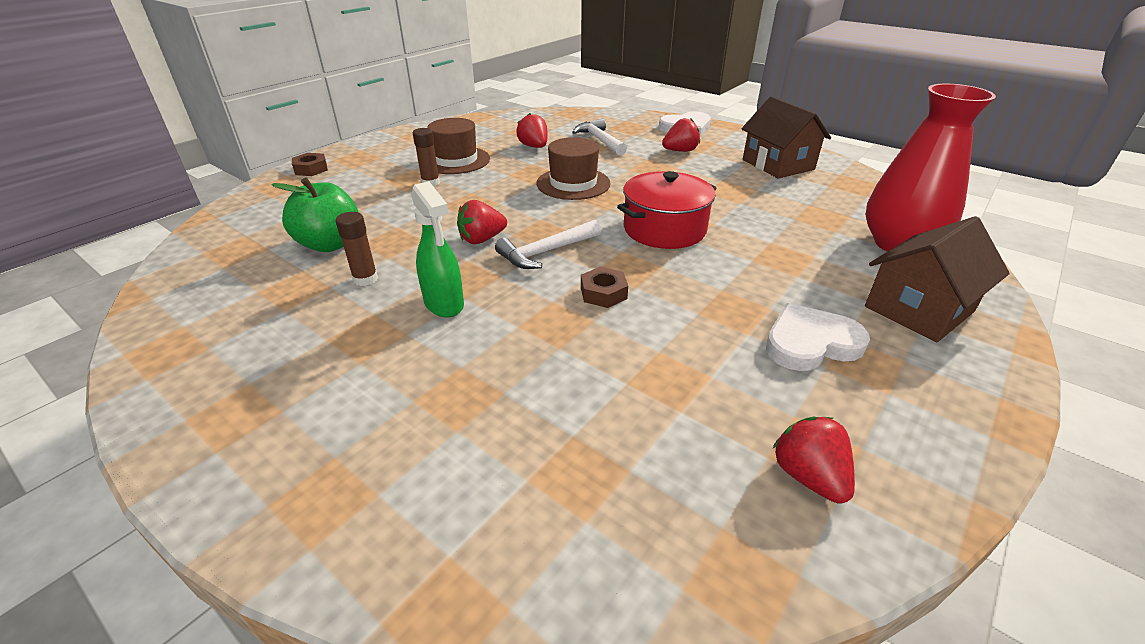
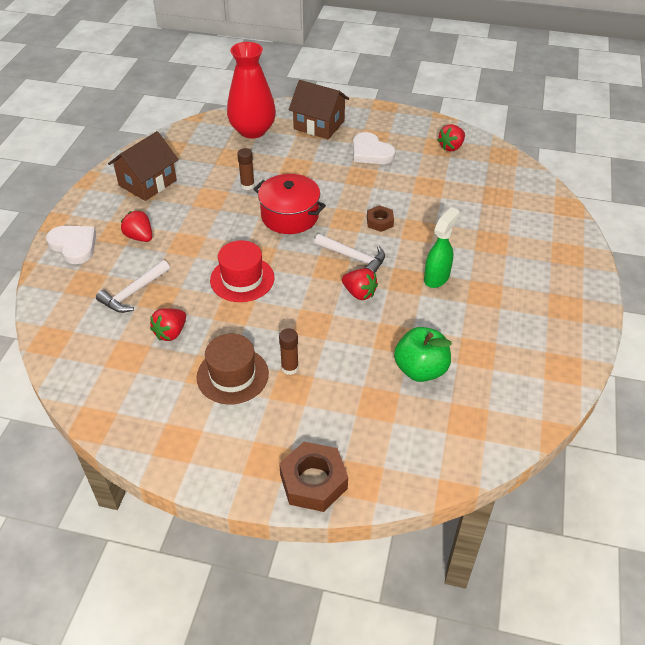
camera: 115 degrees left, 10 degrees up
(311, 169) = (313, 481): brown nut -> brown nut, size x1.75
(365, 279) = (442, 325): brown glue stick -> brown glue stick (247, 185)
(573, 183) = (242, 279): brown hat -> red hat

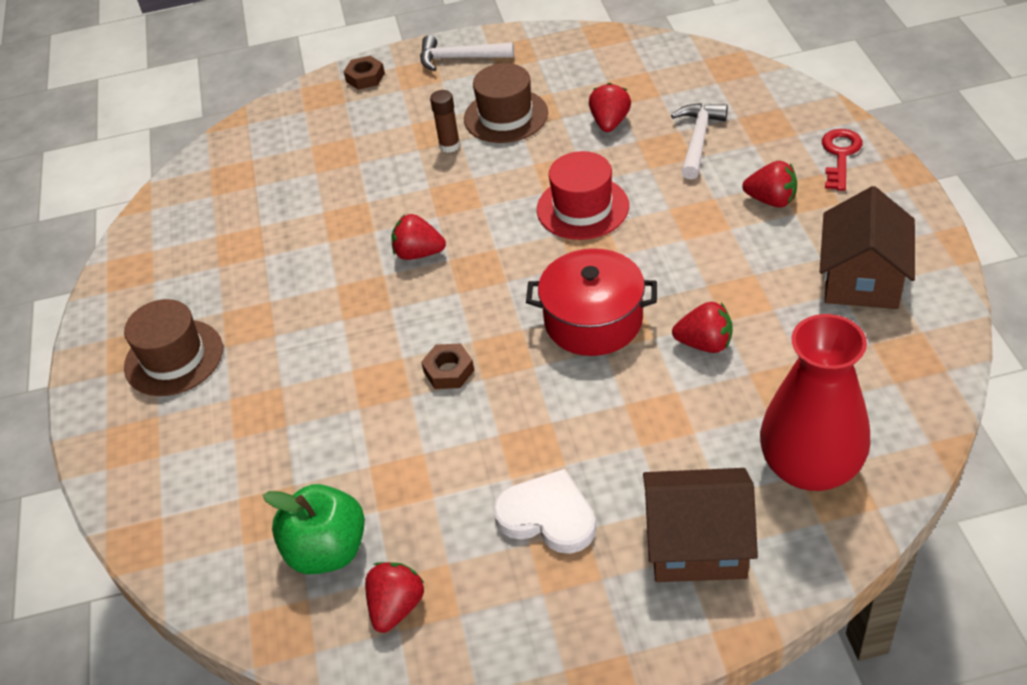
camera: 160 degrees right, 0 degrees up
(74, 245) = (840, 155): white heart -> red key
(247, 185) = (705, 343): brown glue stick -> red strawberry
(313, 481) = (365, 77): brown nut -> brown nut, size x0.57
(353, 257) = (455, 297): white hammer -> white hammer (460, 58)
(420, 369) = (301, 201): green apple -> green apple (327, 550)
(437, 277) = (323, 318): green spray bottle -> none
(537, 291) = (174, 358): none -> brown hat

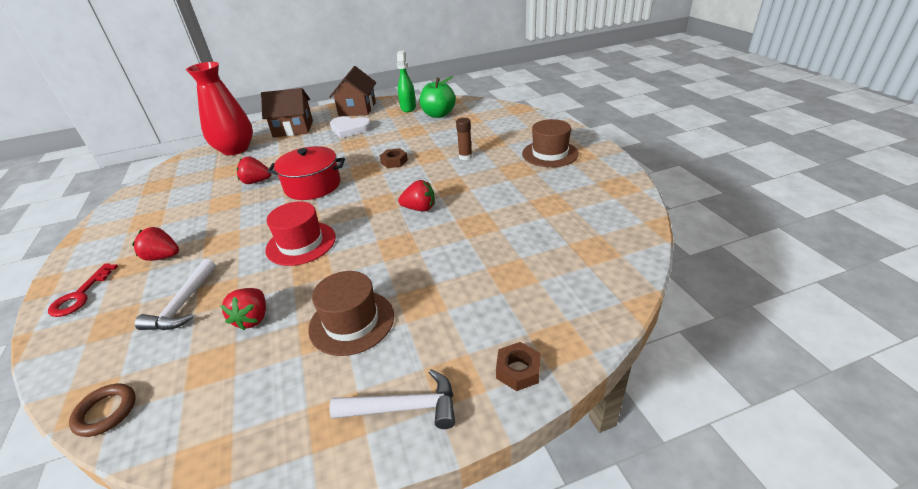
camera: 170 degrees right, 10 degrees down
(396, 607) = (408, 108): red strawberry -> green spray bottle
(449, 146) = (406, 287): brown glue stick -> brown glue stick (465, 157)
(707, 59) = (106, 412): none -> brown ring
(862, 279) = (147, 215): brown house -> brown house (357, 109)

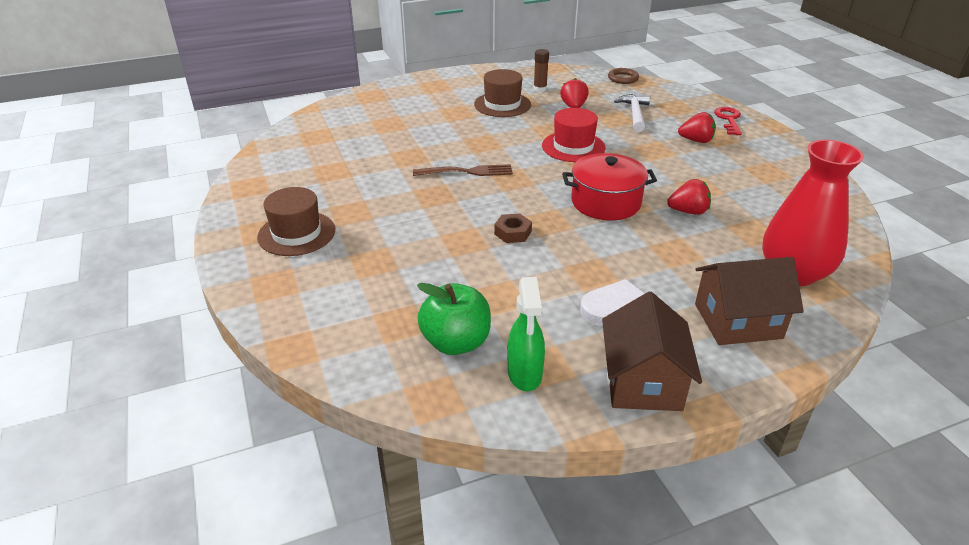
camera: 175 degrees right, 0 degrees up
(404, 407) = (460, 79): white hammer -> none
(419, 208) = (467, 172): red strawberry -> brown fork
(465, 157) = (412, 235): brown glue stick -> brown glue stick (540, 89)
(518, 370) = (398, 88): brown nut -> none

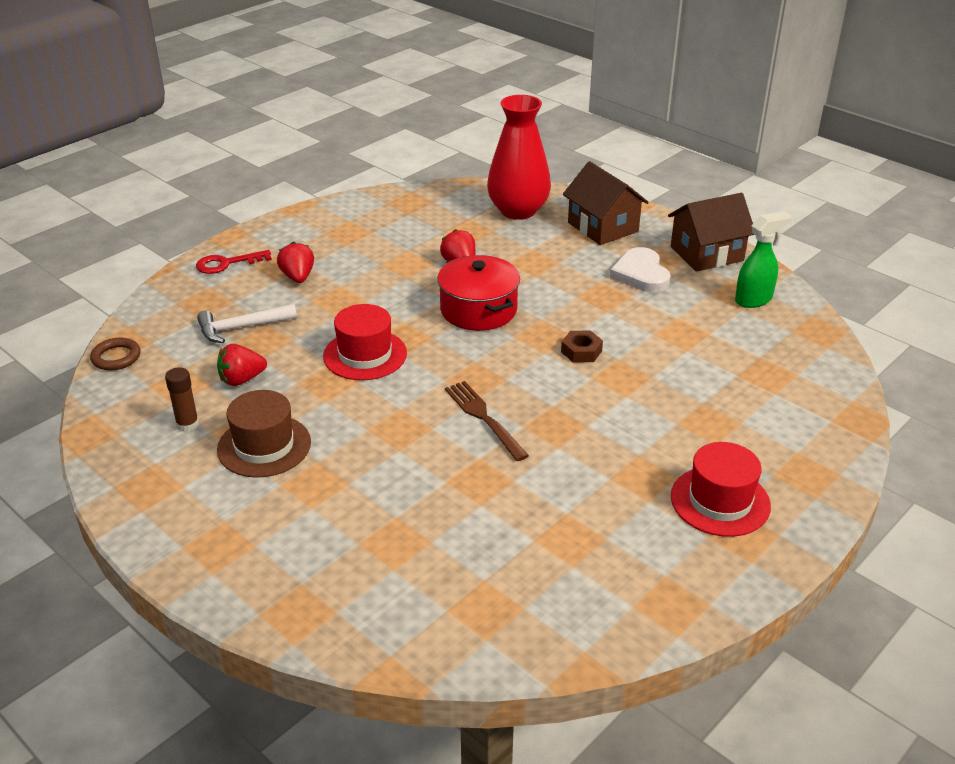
camera: 115 degrees left, 0 degrees up
(296, 233) = (720, 501): brown hat -> red hat
(456, 342) = (757, 338): green apple -> none

